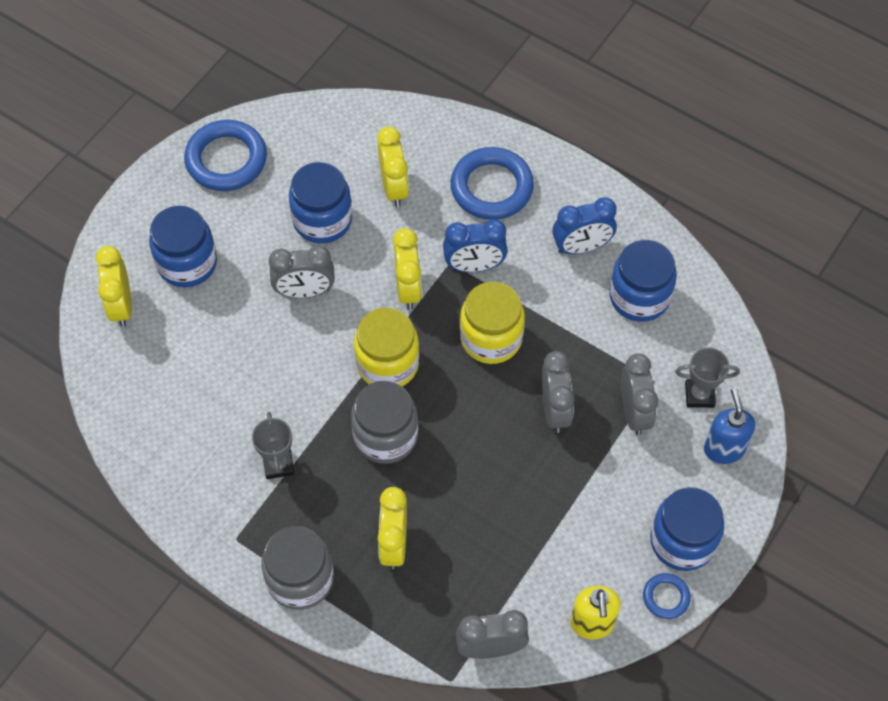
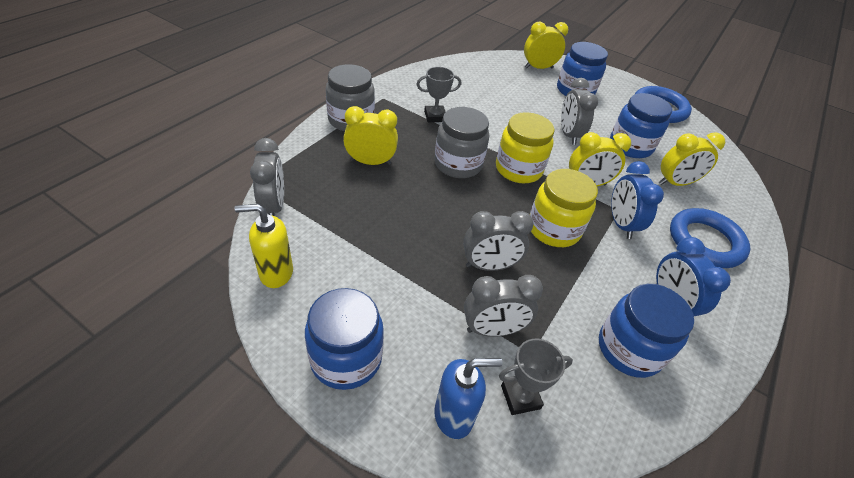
camera: 85 degrees right, 15 degrees down
(666, 597) = (287, 335): blue ring -> none
(699, 395) = (520, 397): grey trophy -> grey trophy turned 75 degrees clockwise

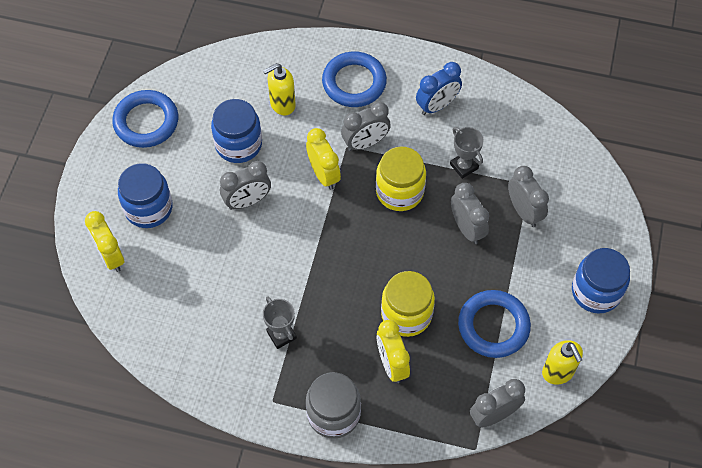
camera: 105 degrees left, 15 degrees up
(363, 242) = (493, 326): none -> blue ring
(454, 415) = (597, 217): blue soap dispenser -> none
(458, 164) = (352, 287): grey jar -> none
(518, 169) = (332, 234): yellow jar -> yellow jar (406, 314)
(520, 397) = (564, 184): grey trophy -> grey trophy (464, 166)
(621, 224) = (365, 143): blue clock -> grey clock
(629, 349) = (493, 128): blue jar -> none
(675, 183) = (282, 104): yellow clock -> yellow soap dispenser

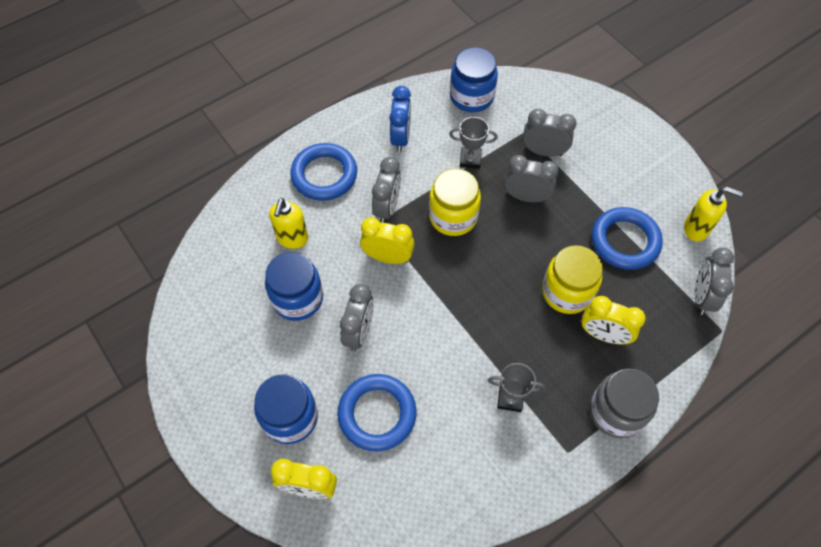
camera: 50 degrees left, 0 degrees up
(146, 122) = (201, 355): blue ring -> blue ring (377, 414)
(596, 292) = (647, 158): blue jar -> blue jar (471, 97)

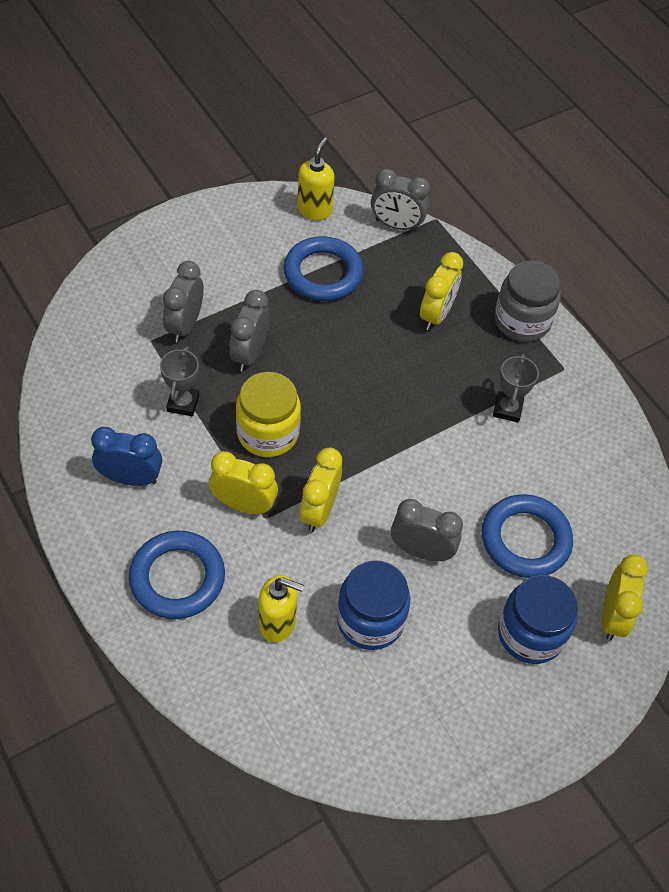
camera: 90 degrees left, 5 degrees down
(387, 207) = (244, 504): grey clock -> yellow clock
(471, 97) = (78, 388): blue jar -> none
(567, 292) = (382, 337): yellow jar -> none

